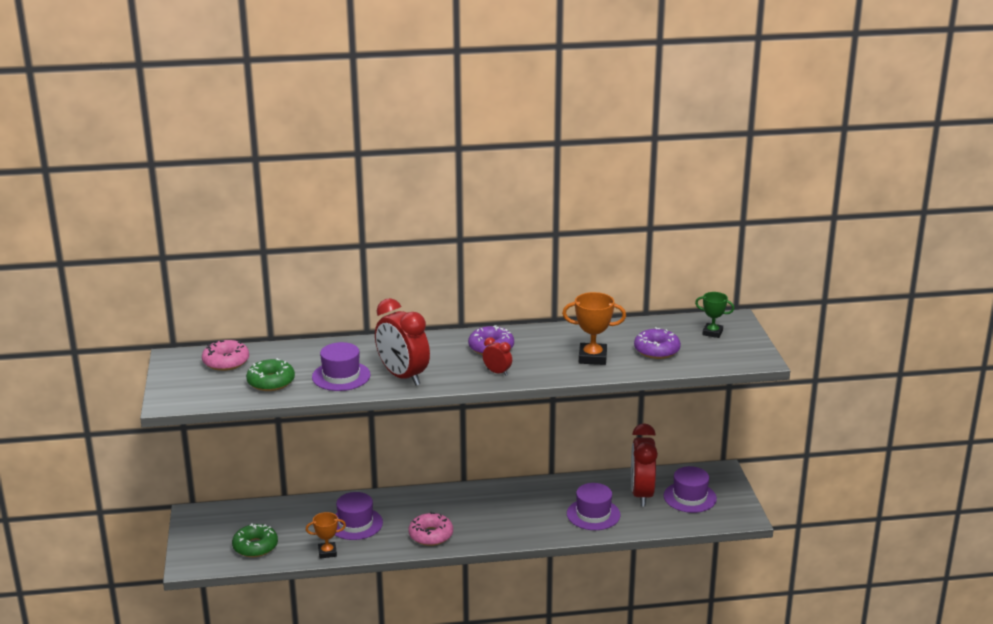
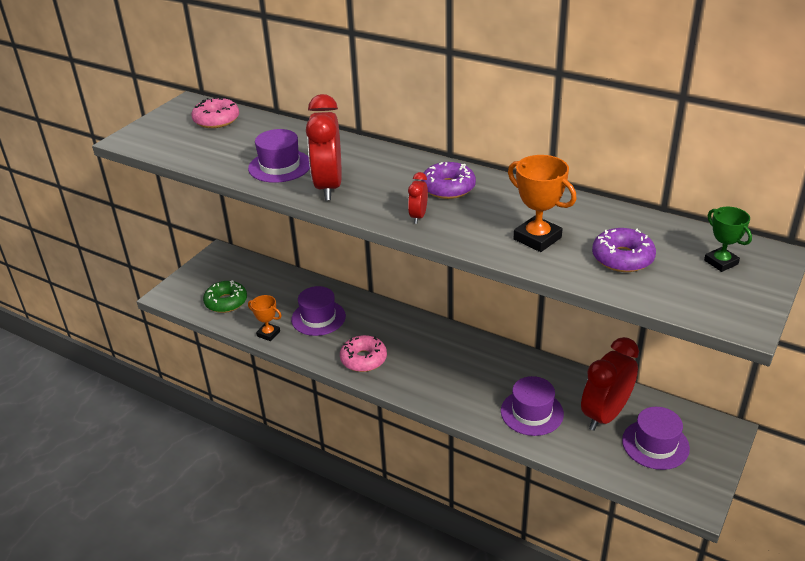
camera: 40 degrees right, 10 degrees up
(271, 382) = (220, 150): green donut -> none
(497, 372) = (418, 216): red clock -> red clock turned 150 degrees counterclockwise

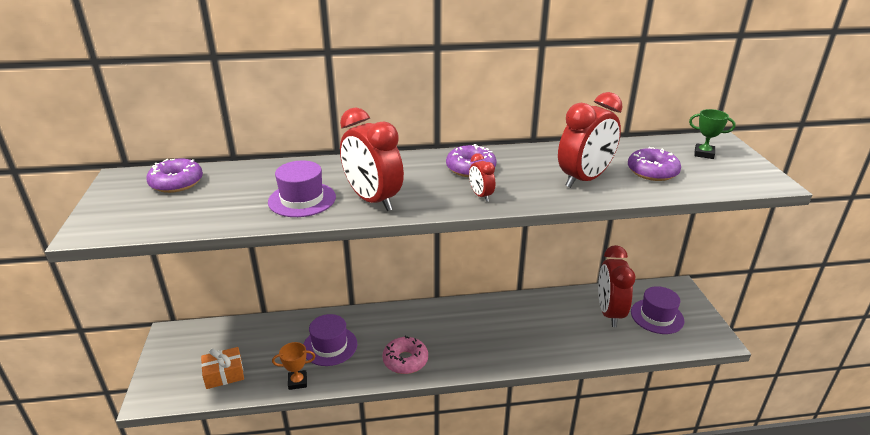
camera: 40 degrees left, 5 degrees down
(216, 120) = (176, 183): pink donut -> purple donut
(226, 302) = (224, 374): green donut -> orange gift
(532, 412) = (566, 336): purple hat -> none
(537, 238) = (584, 179): orange trophy -> red clock

